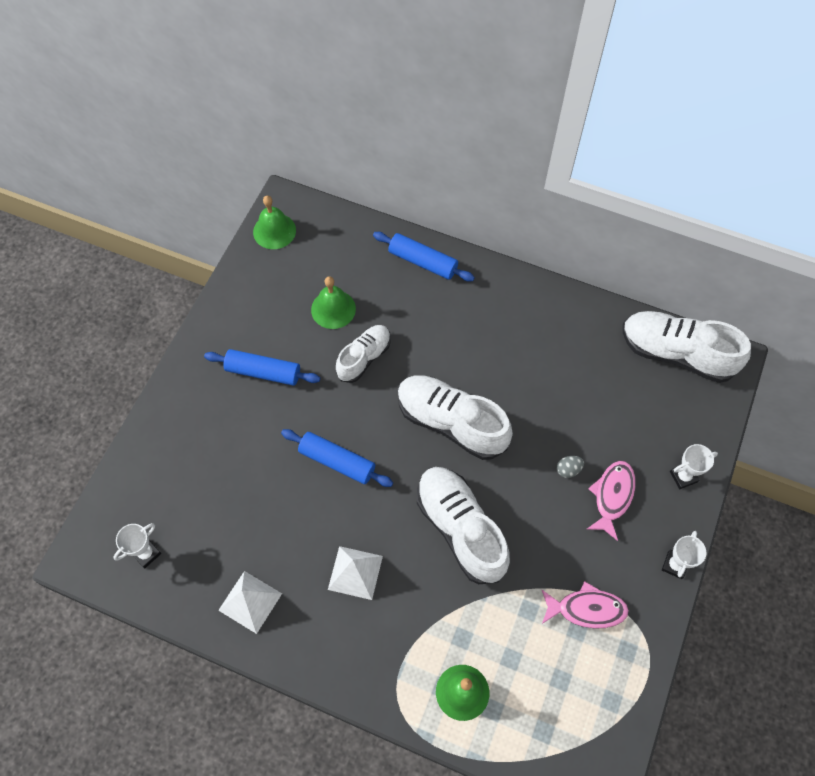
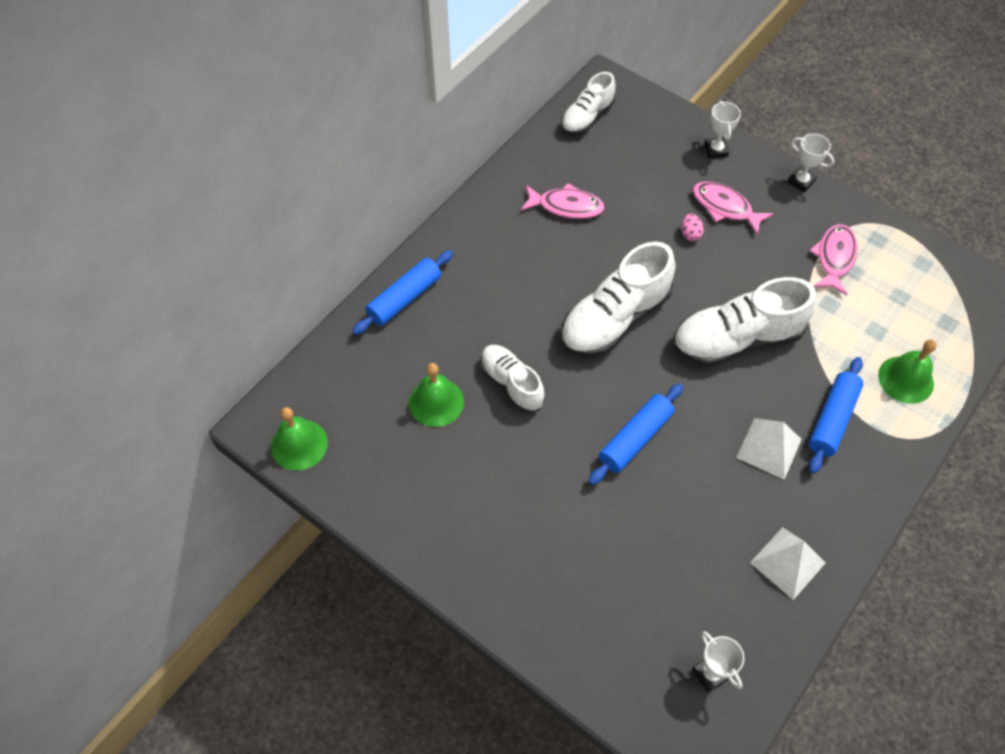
camera: 75 degrees left, 5 degrees down
(263, 372) = (498, 495): blue rolling pin -> blue rolling pin (832, 419)
(562, 359) = (566, 206): none -> pink fish
(568, 470) = (690, 234): grey egg -> pink egg
(676, 353) = (587, 118): white shoe -> white shoe, size x0.60

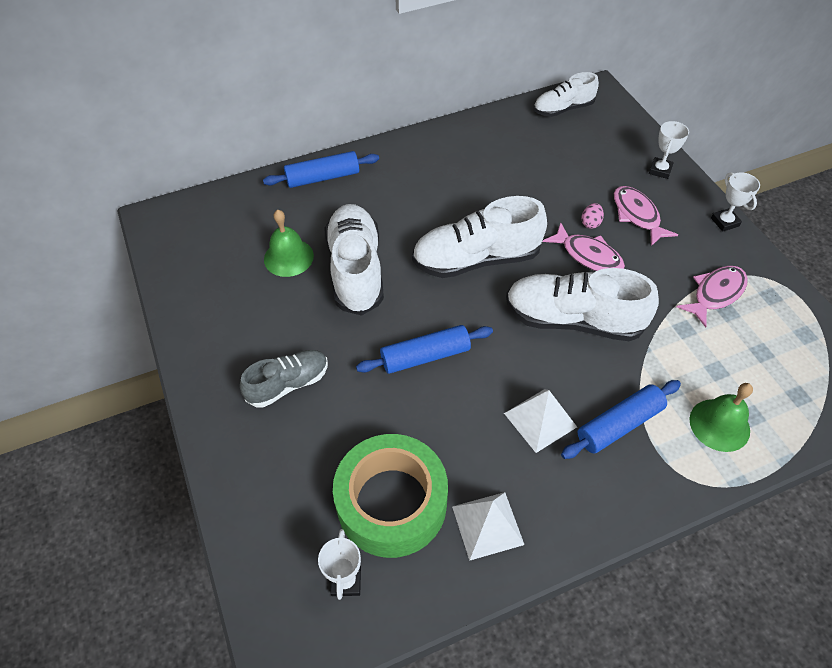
camera: 30 degrees right, 5 degrees down
(299, 444) = (169, 242): green bell -> none
(511, 384) = (356, 270): white shoe -> white shoe, size x1.66
(533, 529) = (288, 384): none -> grey shoe
(566, 206) = (498, 163): pink fish -> pink fish (588, 255)
(700, 587) = (392, 503): none -> green tape

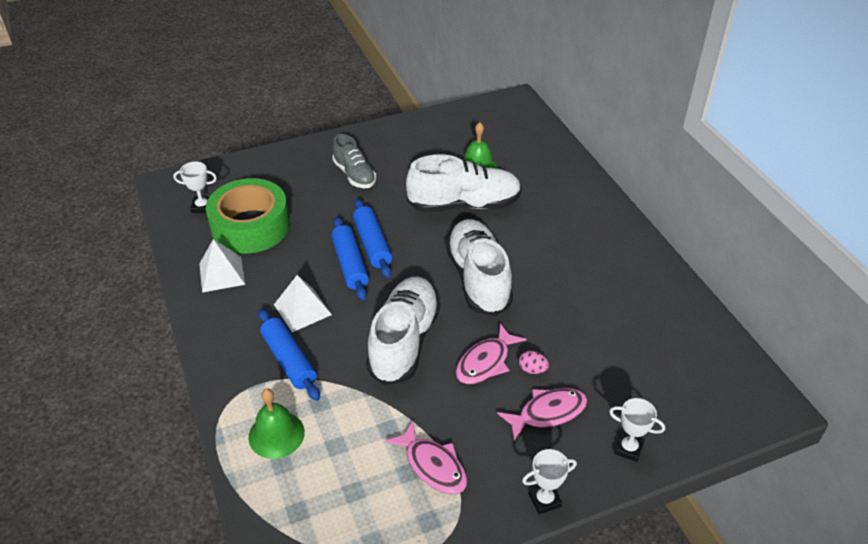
camera: 90 degrees right, 10 degrees down
(323, 177) = (574, 182): blue rolling pin -> blue rolling pin (350, 264)
(563, 109) = (724, 366): white shoe -> none

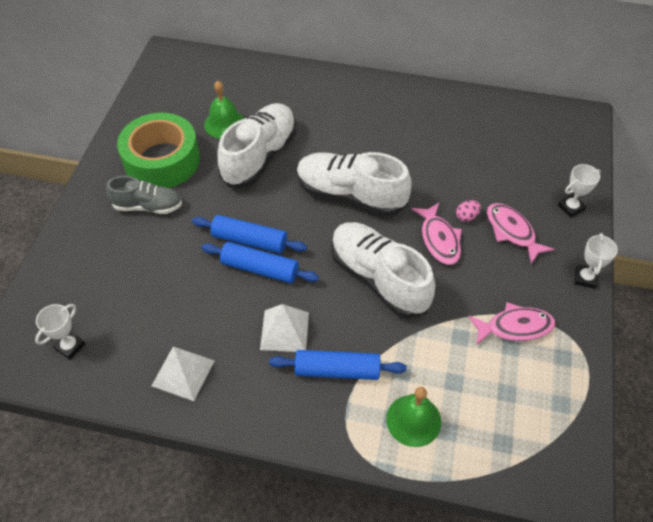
camera: 55 degrees left, 10 degrees up
(250, 226) = (139, 319): green tape -> green tape (162, 160)
(547, 413) = (512, 232): pink fish -> pink fish turned 45 degrees counterclockwise

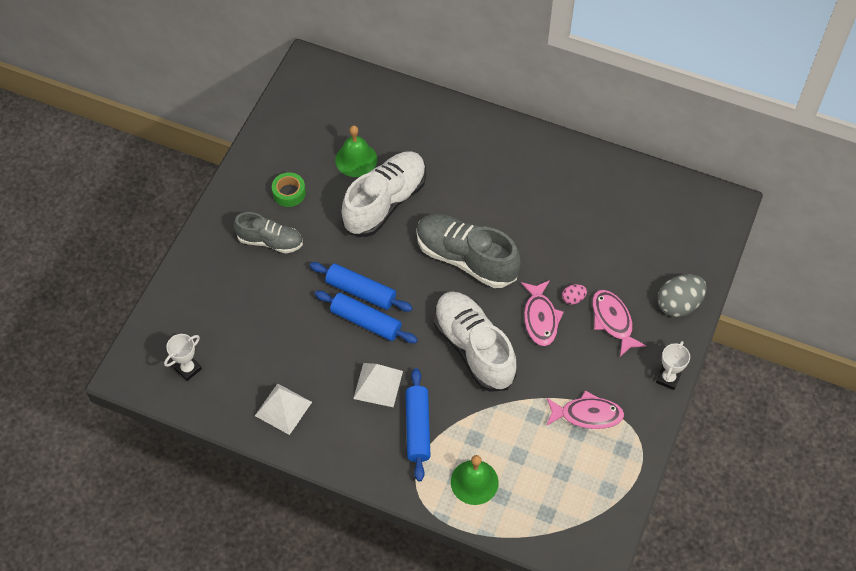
camera: 10 degrees right, 5 degrees up
(162, 160) = (289, 193): green tape -> green tape, size x0.44
(337, 370) = (417, 428): blue rolling pin -> blue rolling pin turned 75 degrees clockwise
(350, 195) = (466, 258): white shoe -> grey shoe
(571, 207) = (678, 304): white trophy -> grey egg

